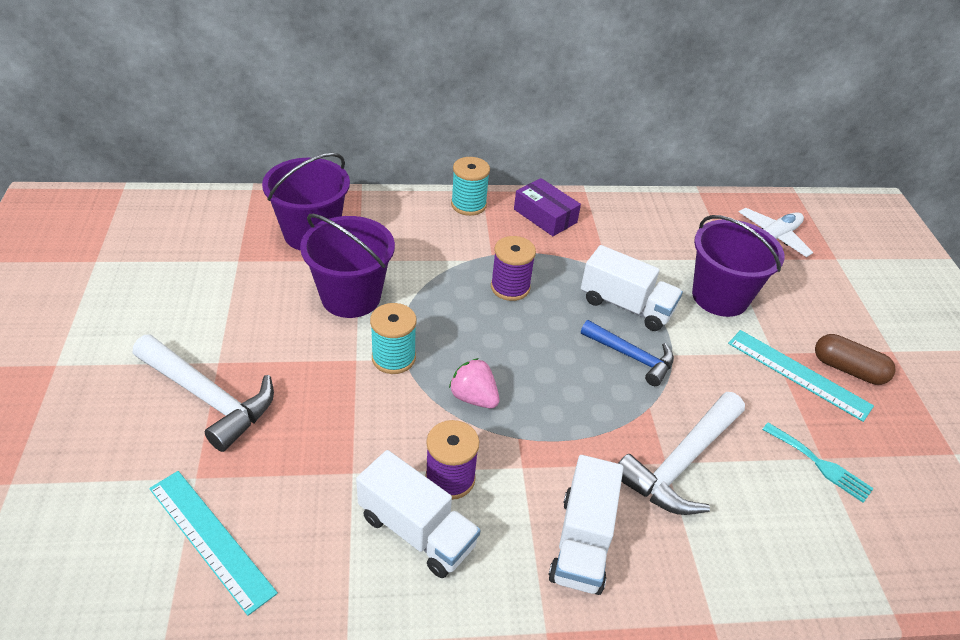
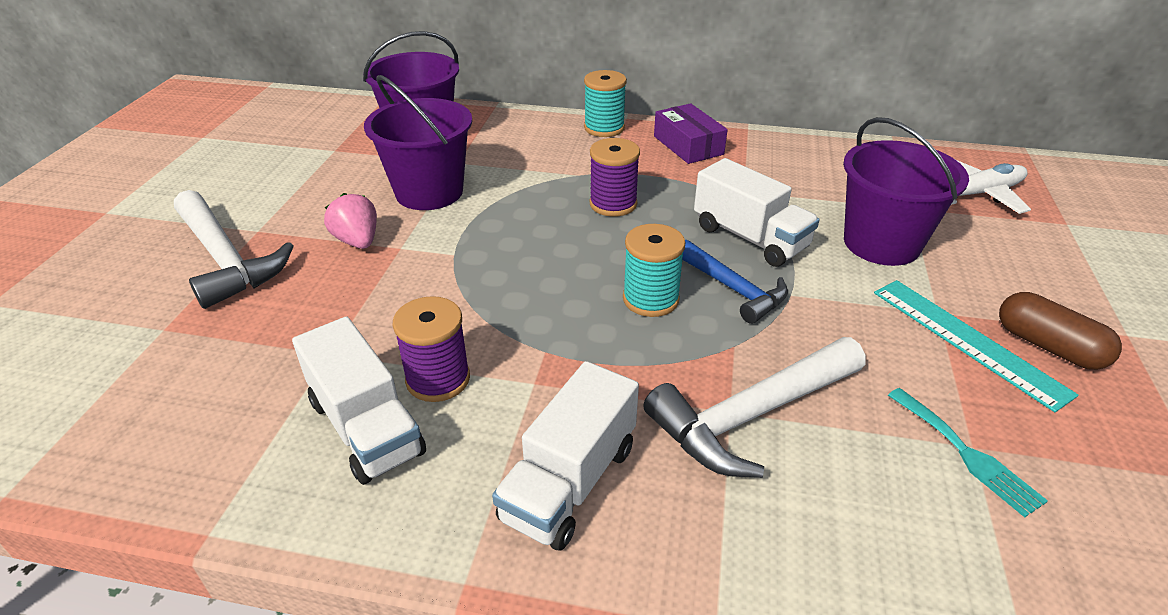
camera: 20 degrees right, 5 degrees down
(211, 539) = (136, 390): turquoise ruler -> none
(393, 358) = (442, 251): turquoise spool -> turquoise spool (650, 299)
(474, 397) = (513, 302): pink strawberry -> pink strawberry (357, 241)

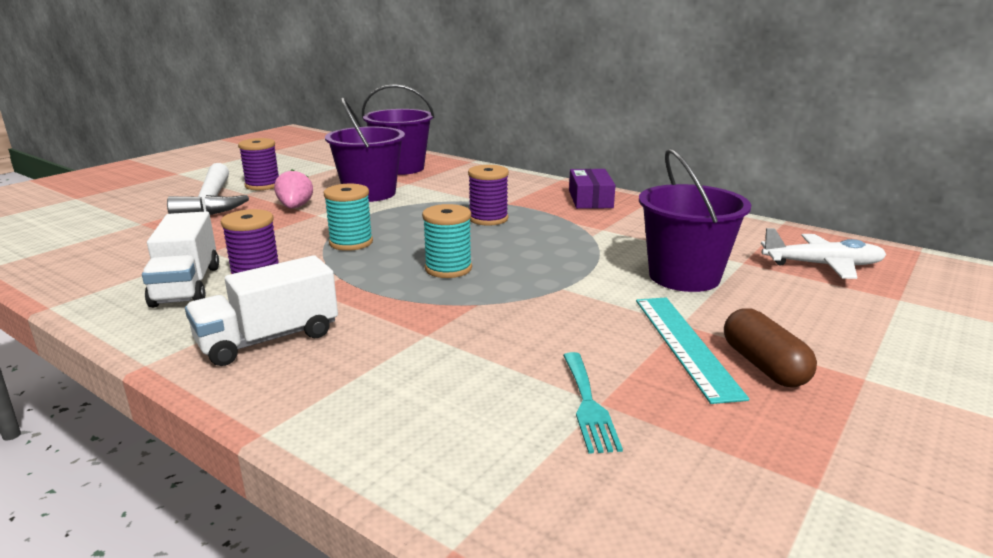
camera: 25 degrees right, 15 degrees down
(266, 209) = (263, 185): none -> purple spool
(604, 128) = (536, 182): turquoise spool -> turquoise spool (351, 243)
(733, 289) = (519, 276): blue hammer -> none
(749, 237) = (571, 253): white truck -> none
(751, 415) = (439, 340): white hammer -> none

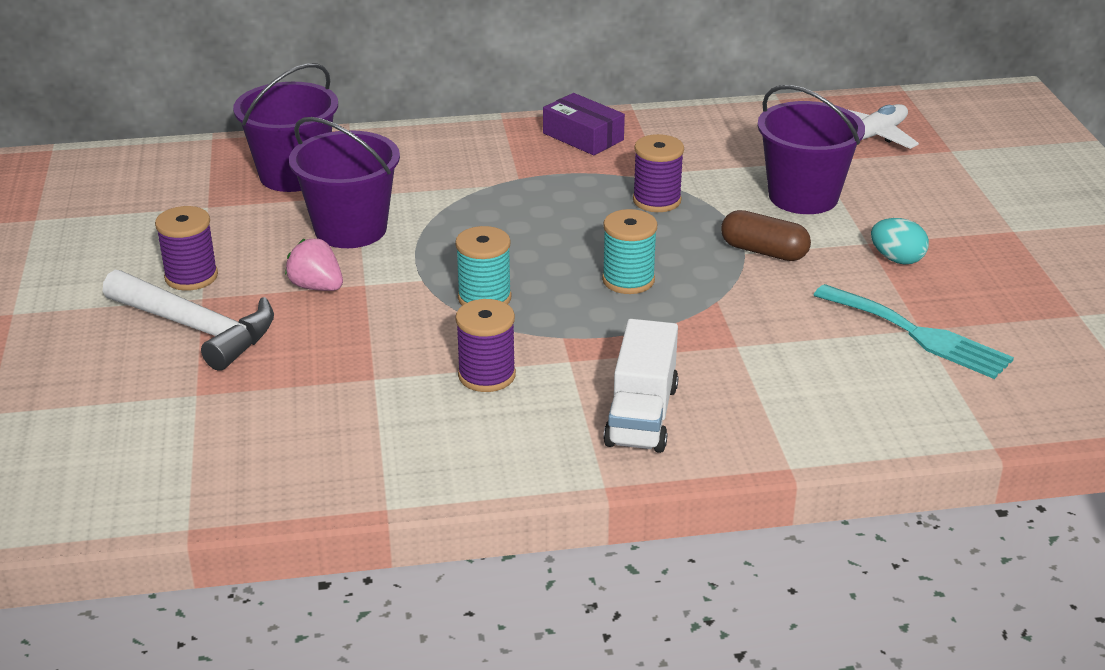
camera: 45 degrees left, 10 degrees up
(187, 285) = (453, 419): white truck -> none
(488, 219) = (544, 207): purple spool -> purple spool (656, 200)
(588, 405) = (918, 334): turquoise fork -> turquoise fork, size x1.56
(685, 344) = (897, 259): turquoise ruler -> turquoise egg
(763, 365) = (957, 251): brown capsule -> brown capsule (764, 251)

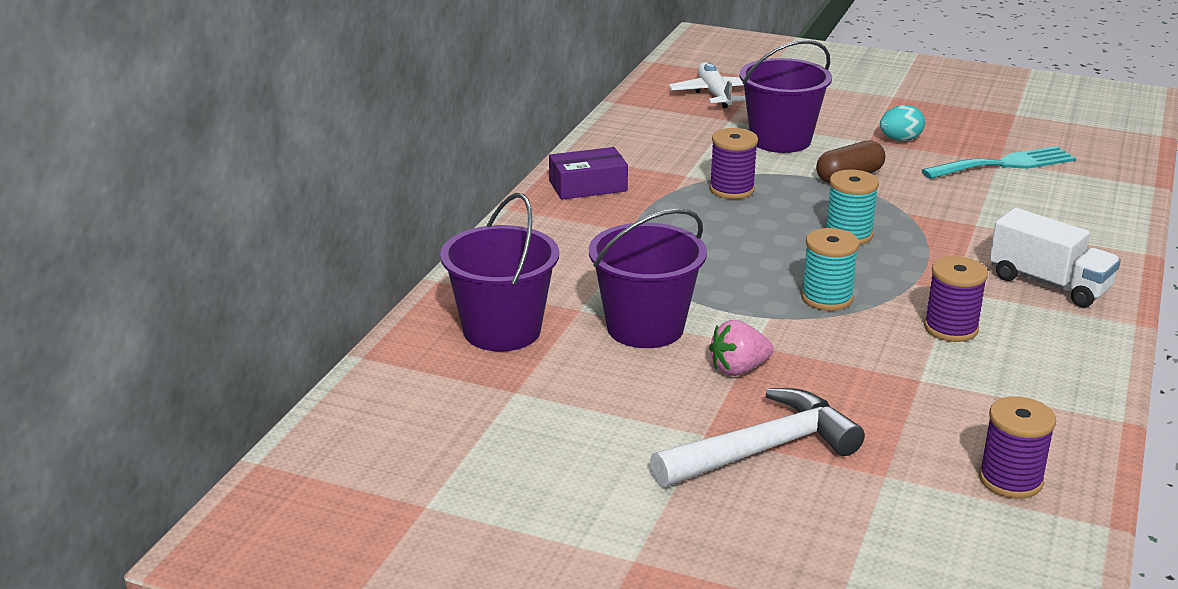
camera: 60 degrees left, 5 degrees down
(191, 277) = (657, 432): purple spool -> purple spool (1010, 480)

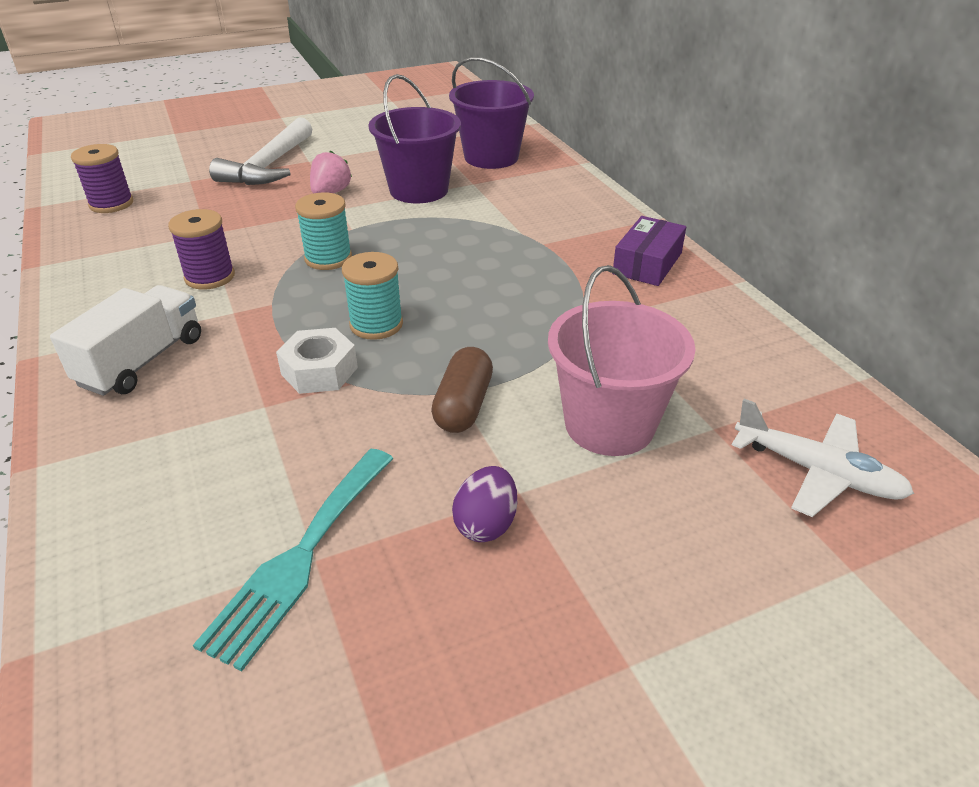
camera: 135 degrees right, 10 degrees up
(731, 190) = (541, 321): purple spool -> none
(780, 140) = (609, 424): purple bucket -> pink bucket
(900, 140) = (486, 524): turquoise egg -> purple egg
(920, 226) = (319, 371): none -> white nut
(1049, 284) = (142, 361): white truck -> white truck turned 120 degrees clockwise

